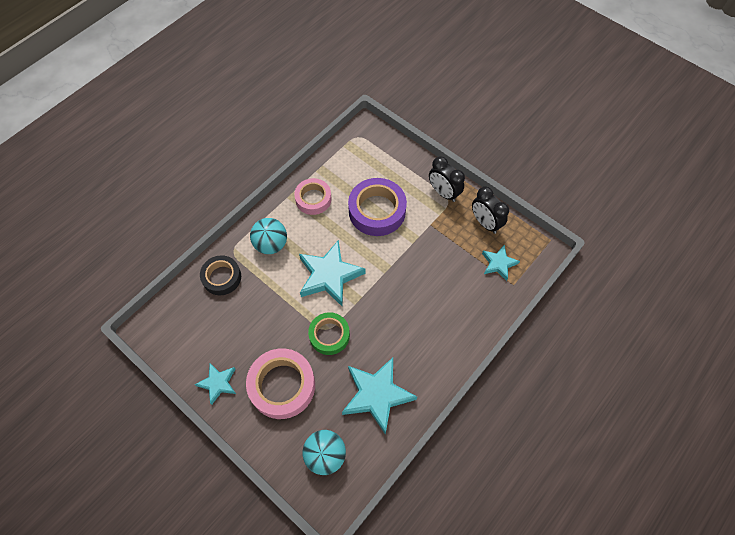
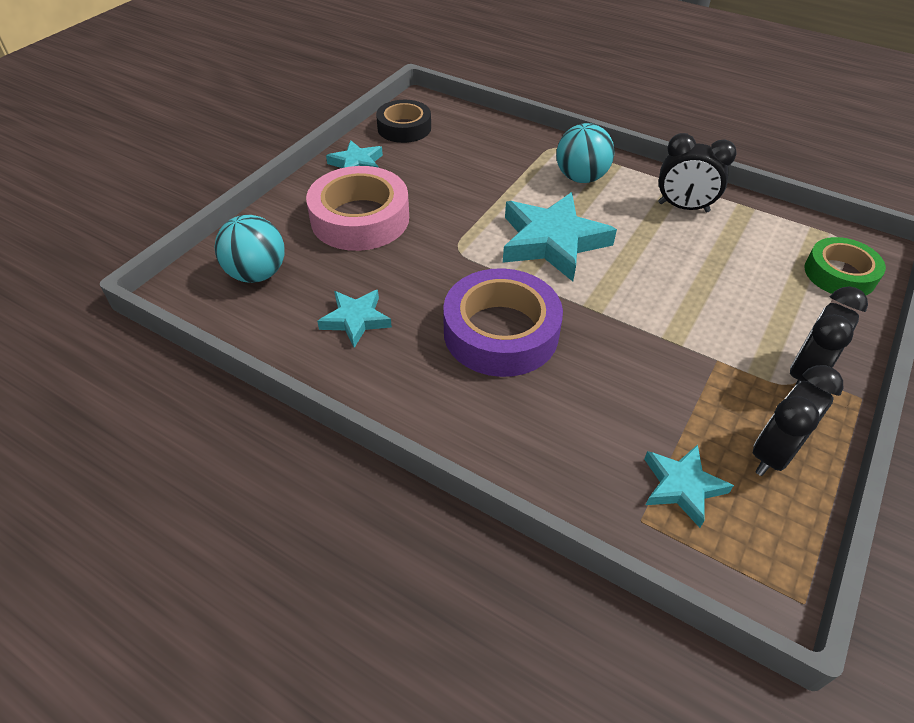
camera: 80 degrees right, 15 degrees down
(222, 277) = (510, 144): black tape -> black tape (404, 128)
(313, 199) = (683, 207): pink tape -> black clock
(329, 335) = (449, 254): green tape -> green tape (839, 274)
(376, 395) = (355, 320): turquoise star -> turquoise star, size x0.56
(377, 211) = (704, 282): purple tape -> purple tape (501, 332)

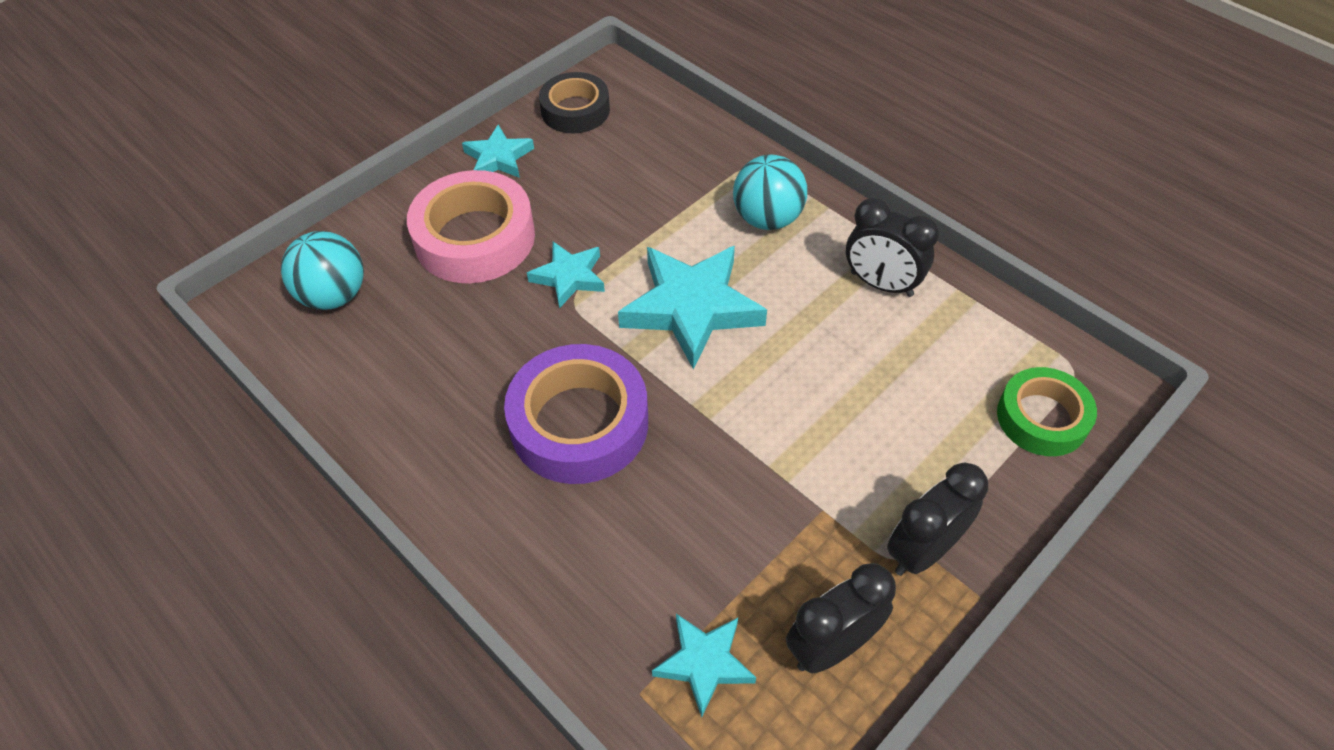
camera: 15 degrees right, 5 degrees up
(355, 320) = (421, 376): turquoise star -> turquoise star (569, 277)

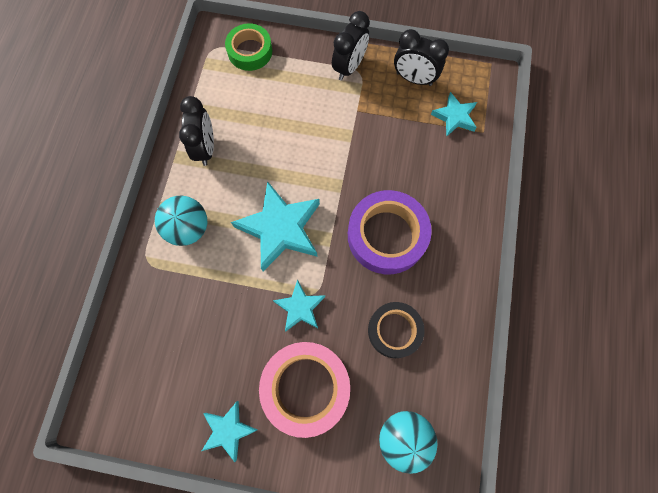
camera: 125 degrees left, 20 degrees up
(575, 110) = (151, 412): black tape -> black tape (394, 330)
(922, 550) = (349, 67): black clock -> black clock turned 75 degrees counterclockwise

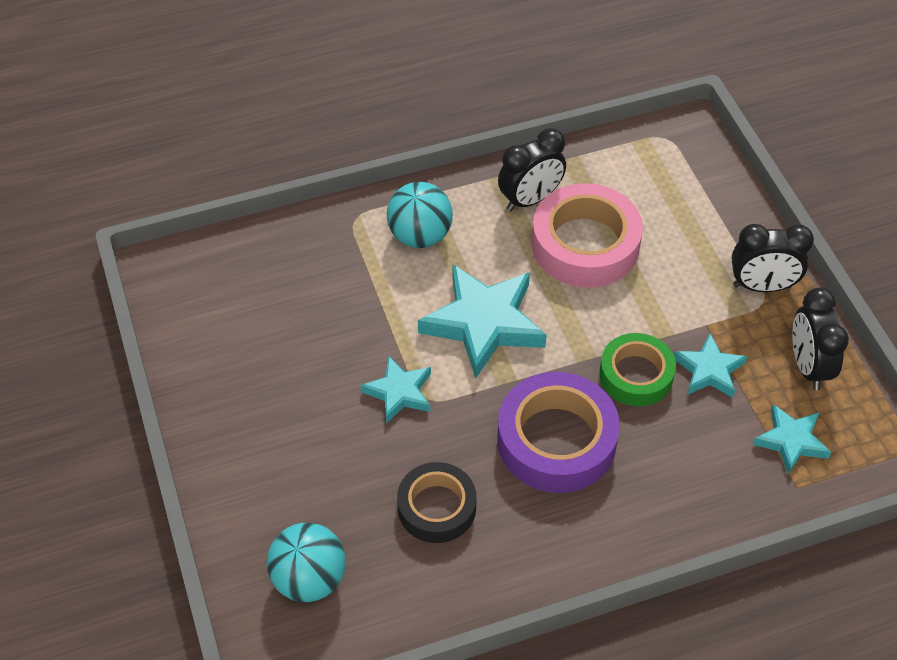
camera: 60 degrees right, 20 degrees down
(228, 430) = (214, 394): turquoise star -> turquoise star (709, 370)
(250, 51) = (693, 174): green tape -> green tape (636, 375)
(305, 387) = (307, 445): pink tape -> pink tape (585, 244)

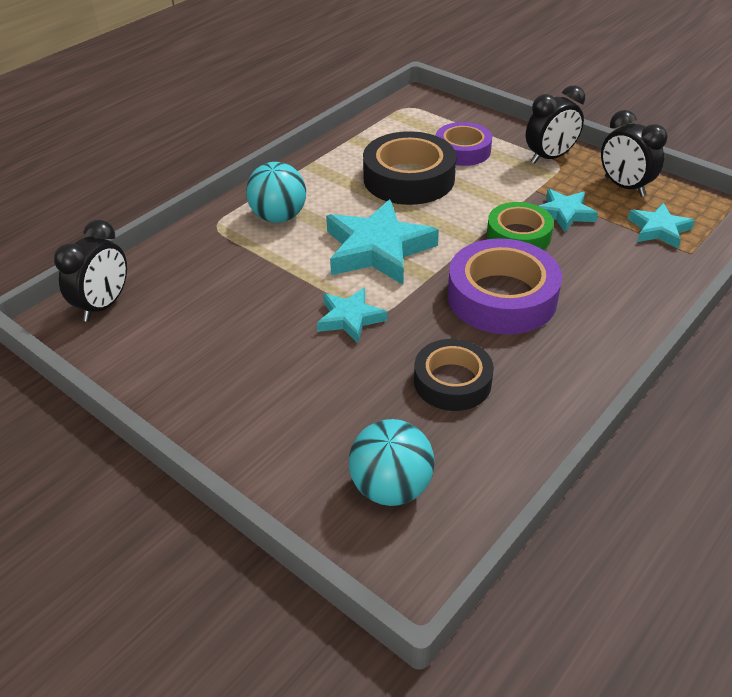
camera: 30 degrees left, 10 degrees down
(530, 199) = (345, 168): black clock -> black clock (104, 305)
(585, 244) = (409, 178): pink tape -> black tape
(673, 231) = (462, 150): none -> purple tape

